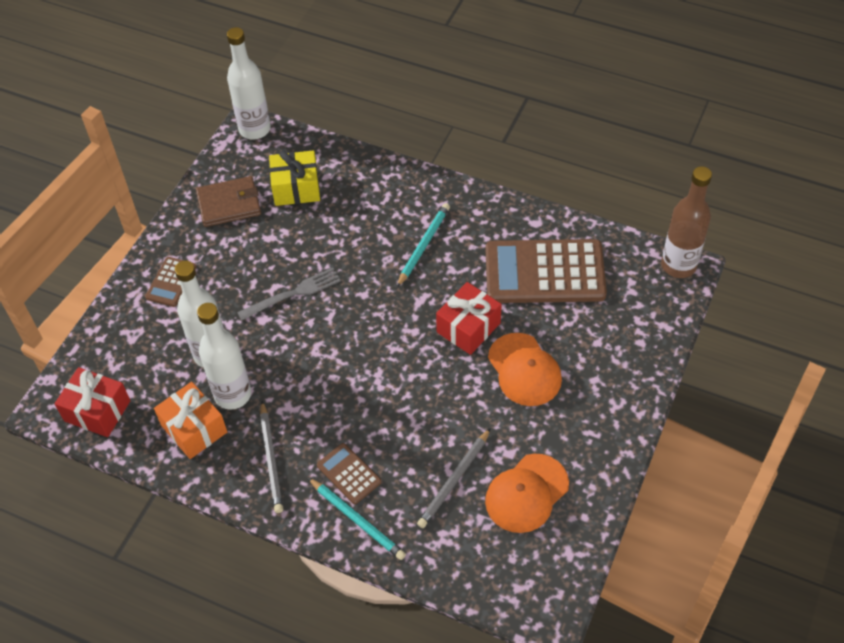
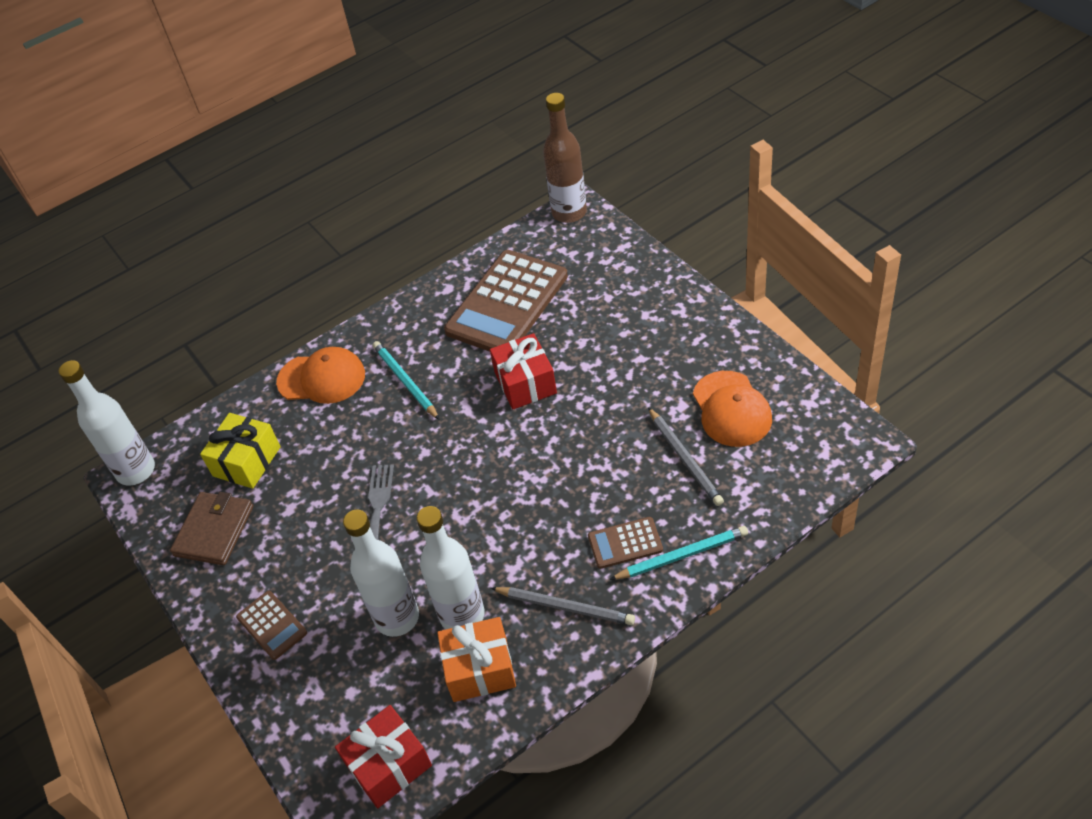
camera: 55 degrees left, 5 degrees down
(524, 370) = (601, 360): orange cap -> orange cap (322, 378)

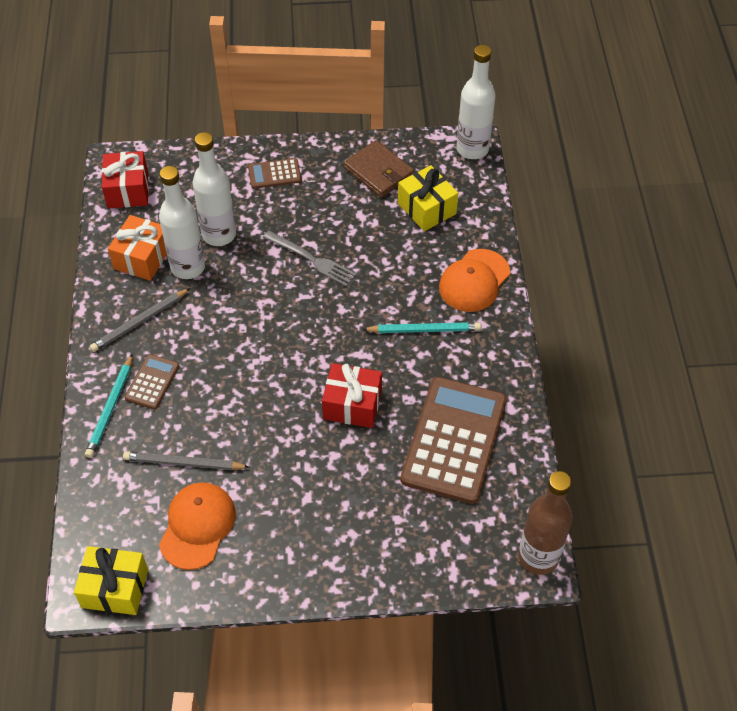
camera: 115 degrees right, 5 degrees up
(507, 303) = (454, 440): brown calculator -> brown calculator turned 45 degrees clockwise
(731, 409) = (197, 526): orange cap -> orange cap turned 90 degrees clockwise
(835, 424) = (115, 588): none -> yellow gift

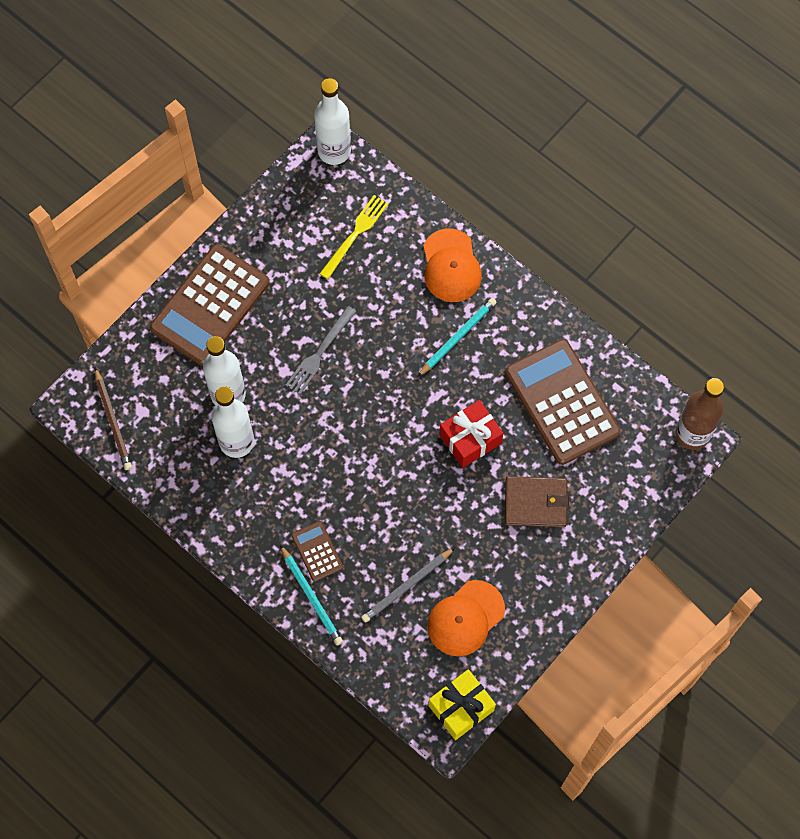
camera: 45 degrees left, 15 degrees up
(128, 190) = (113, 421): red gift -> brown pencil
(140, 322) = (254, 516): grey pencil -> none
(142, 258) = (194, 465): orange gift -> none
(197, 526) = (465, 618): orange cap -> orange cap turned 105 degrees counterclockwise
(274, 174) = (210, 305): brown calculator -> brown calculator, size x2.17
(312, 259) = (319, 353): grey fork -> grey fork turned 135 degrees clockwise
(379, 172) = (286, 233): brown wallet -> brown wallet (536, 503)
(426, 208) = (355, 234): yellow gift -> yellow fork

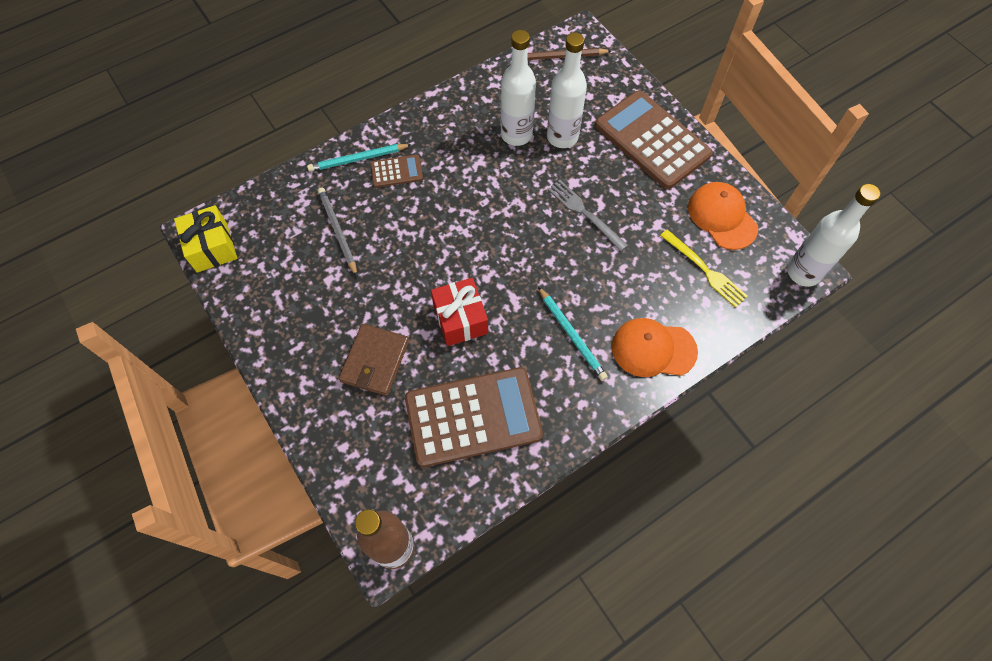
camera: 105 degrees right, 5 degrees down
(465, 618) = (289, 271): orange cap -> orange cap (722, 217)

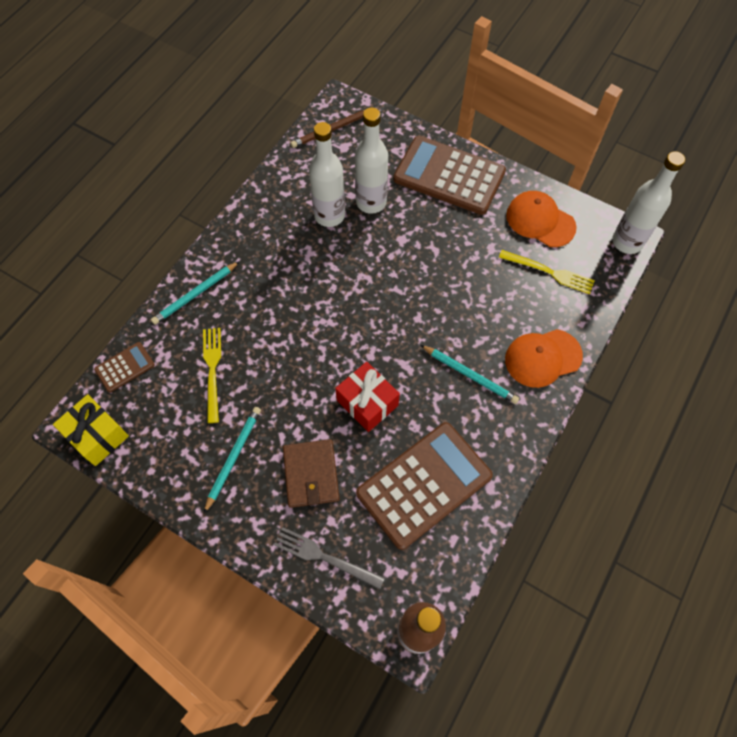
camera: 25 degrees left, 0 degrees up
(315, 316) = (233, 457): none -> turquoise pencil
(337, 231) = (212, 370): grey pencil -> yellow fork
(396, 171) = (238, 292): brown calculator -> brown calculator (125, 367)
(584, 213) = (425, 263): grey fork -> grey fork (324, 557)

